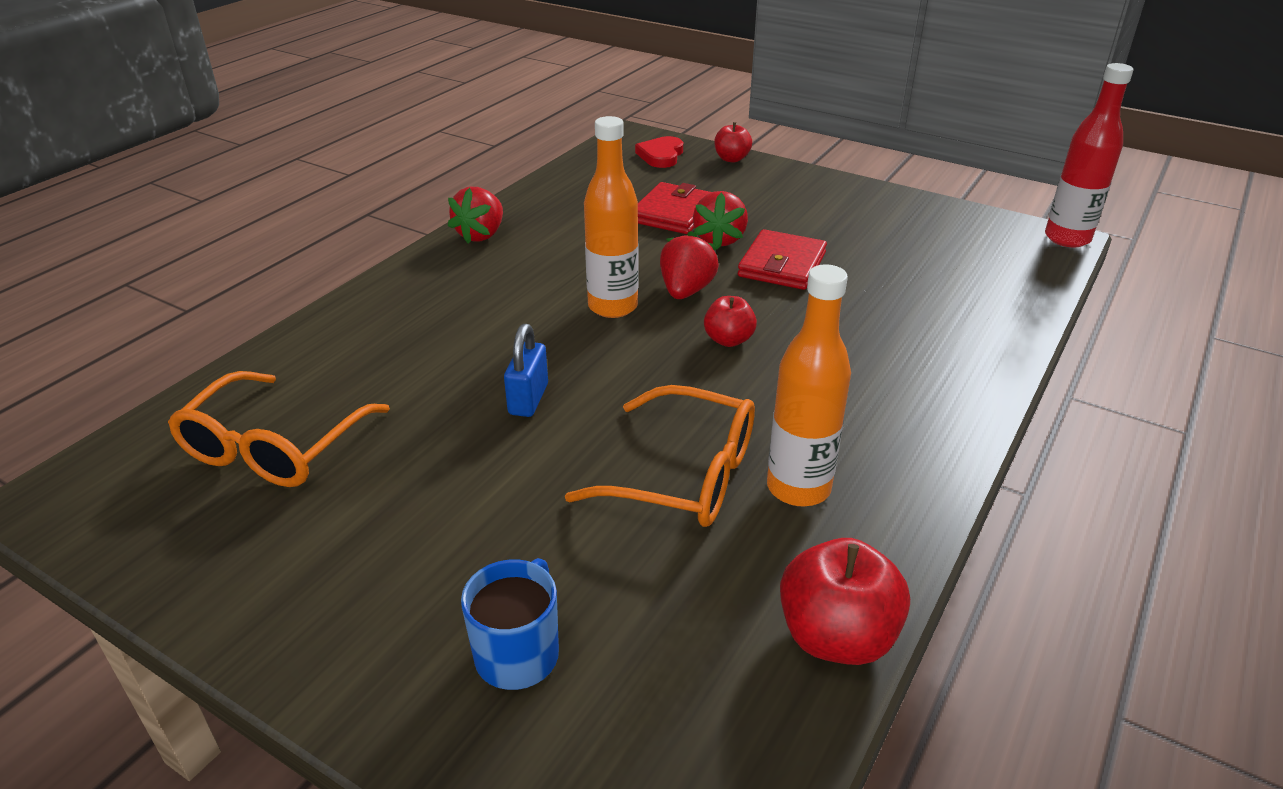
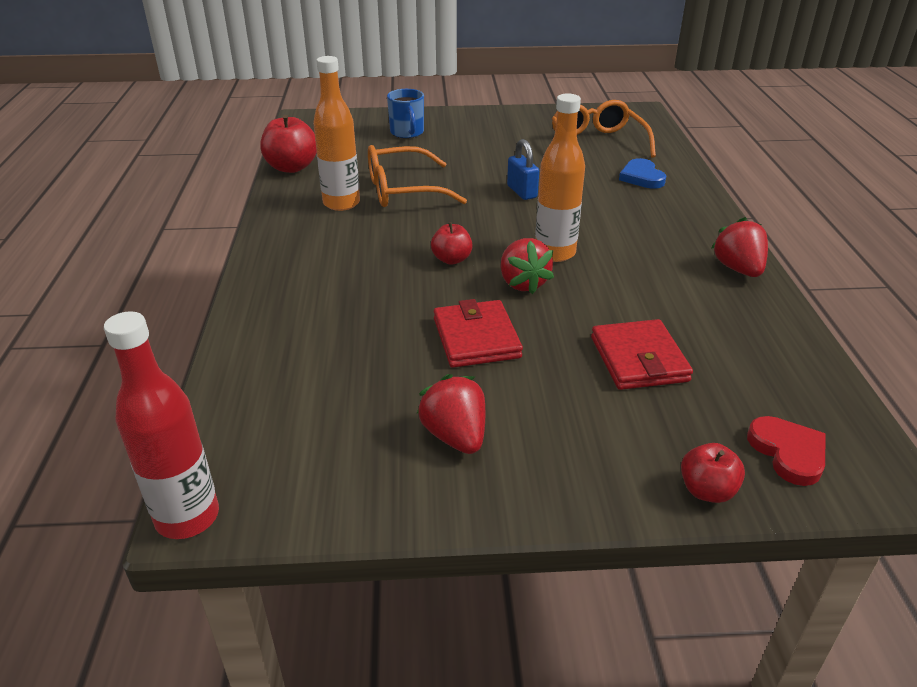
camera: 145 degrees right, 0 degrees up
(351, 358) = (642, 177): none -> blue heart
(719, 239) = (559, 344): red strawberry -> red strawberry (455, 436)

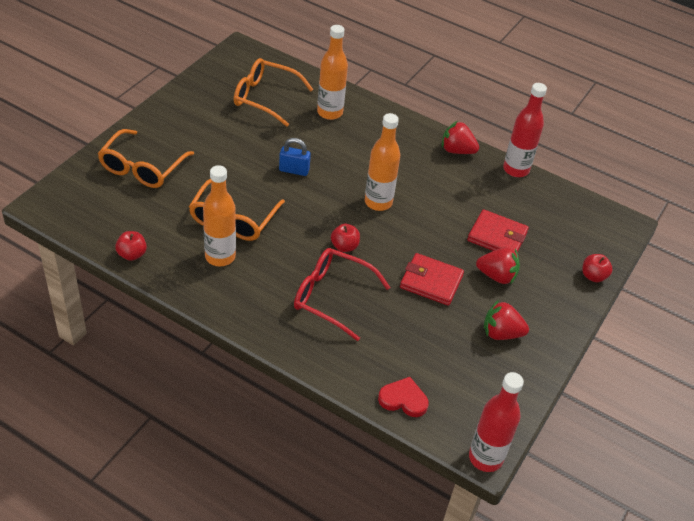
camera: 60 degrees left, 10 degrees up
(291, 167) = (132, 254): red apple -> red apple, size x0.61
(361, 281) = (331, 297): none -> red glasses
(407, 133) = (142, 168): blue mug -> orange glasses
(522, 283) = (396, 234): red strawberry -> red strawberry (497, 276)
(642, 177) = (330, 112): blue heart -> orange bottle
(788, 452) = (590, 237): red heart -> red heart (403, 399)
(793, 325) = (516, 169): none -> red bottle

